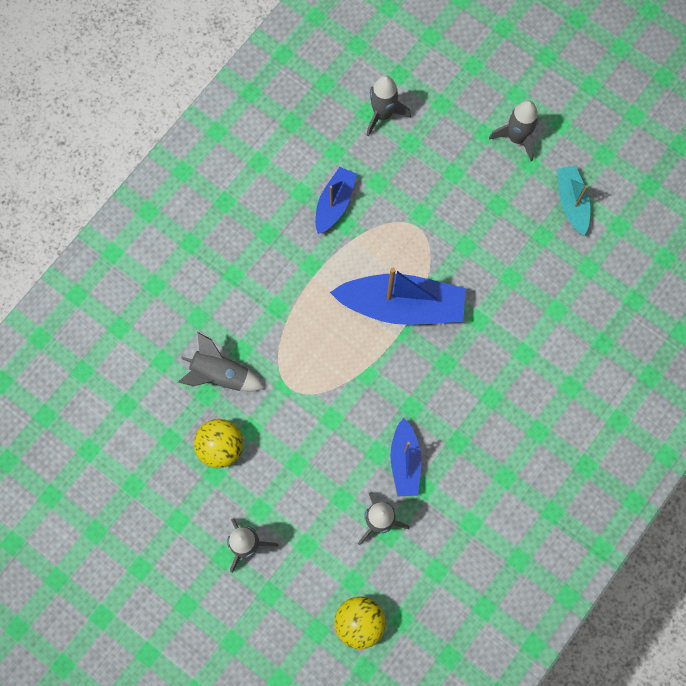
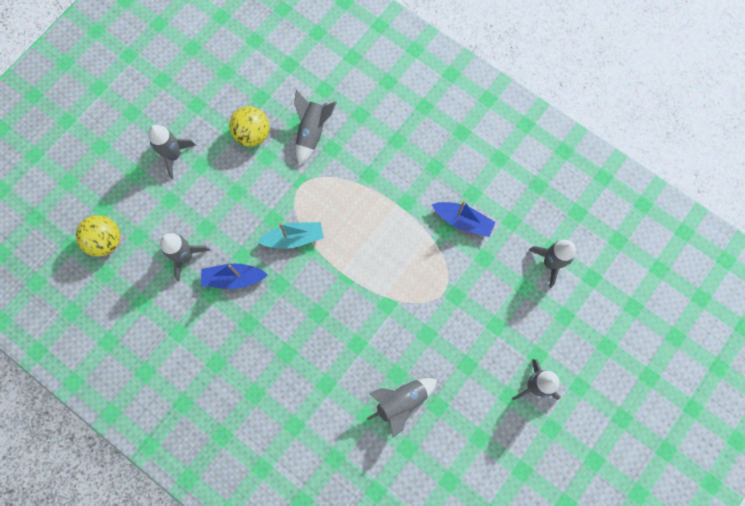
camera: 90 degrees right, 0 degrees up
(402, 305) = (370, 277): blue boat -> none
(540, 273) = (401, 402): none -> grey rocket
(571, 203) = (471, 435): turquoise boat -> turquoise boat (293, 238)

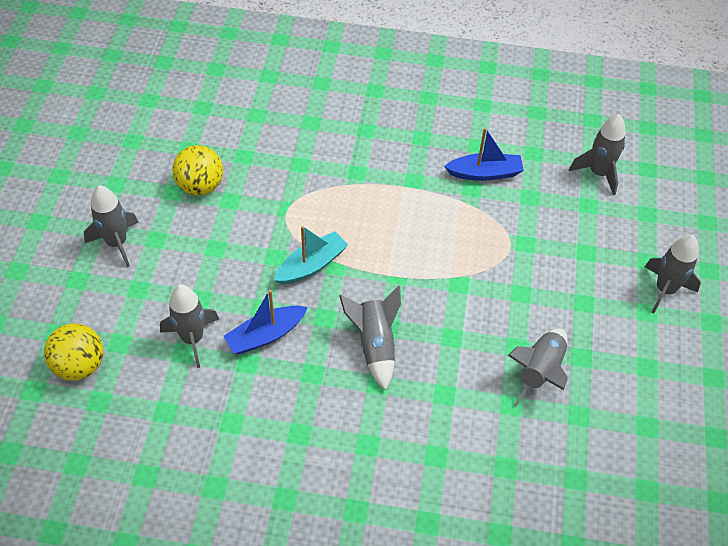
camera: 30 degrees left, 20 degrees down
(312, 132) = (268, 158): grey rocket -> grey rocket (375, 345)

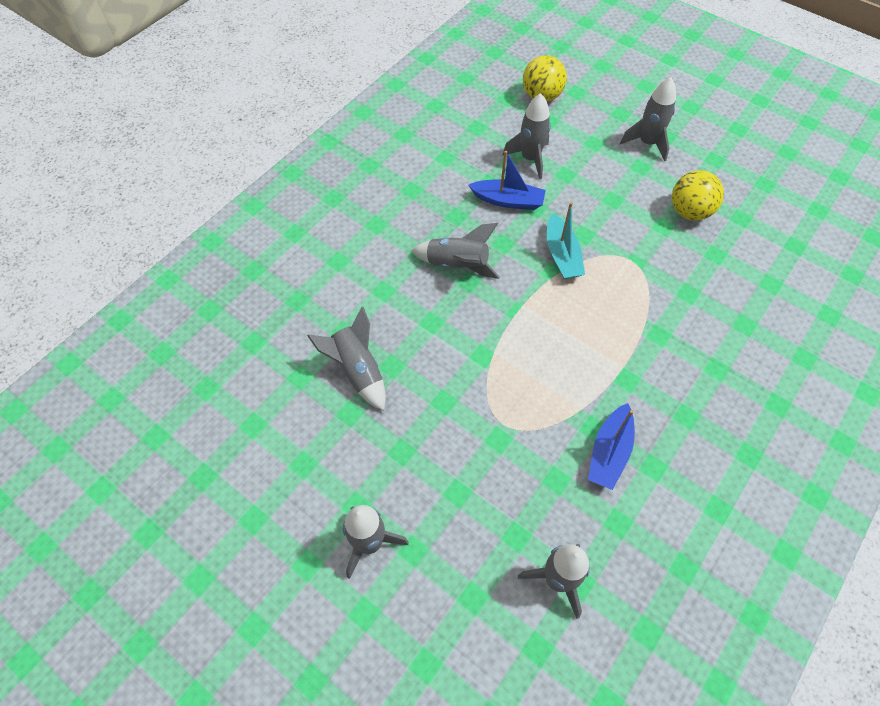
camera: 120 degrees right, 5 degrees up
(265, 335) = (508, 201): blue boat -> blue boat turned 105 degrees clockwise

